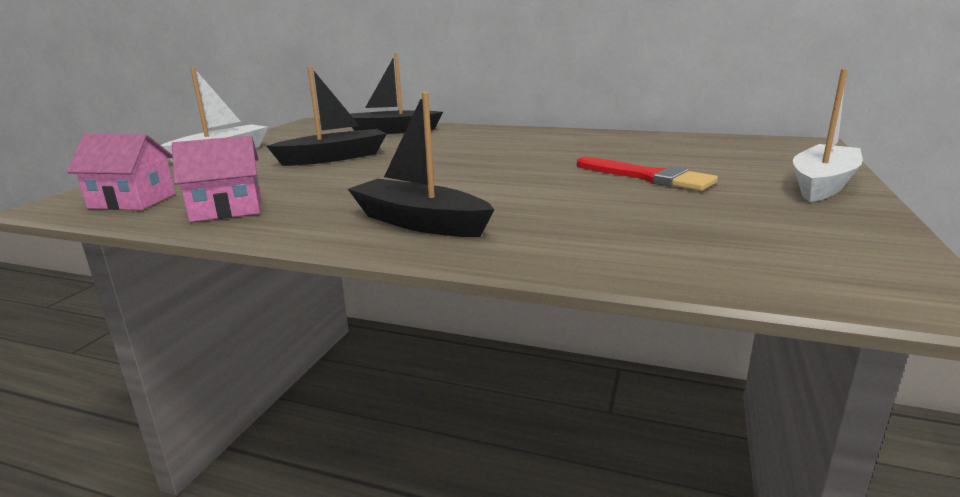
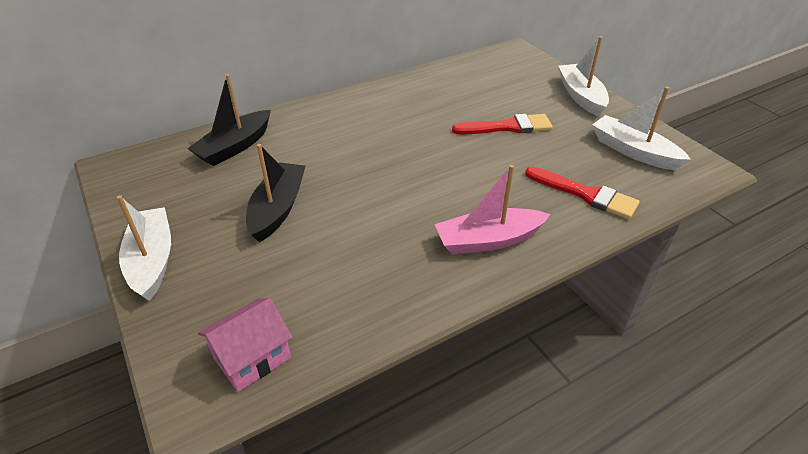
camera: 50 degrees left, 20 degrees up
(227, 209) = (352, 310): pink house -> none
(419, 222) = (488, 240): black boat -> pink boat
(615, 239) = (585, 194): none -> red brush
(794, 238) = (633, 151): none -> white boat

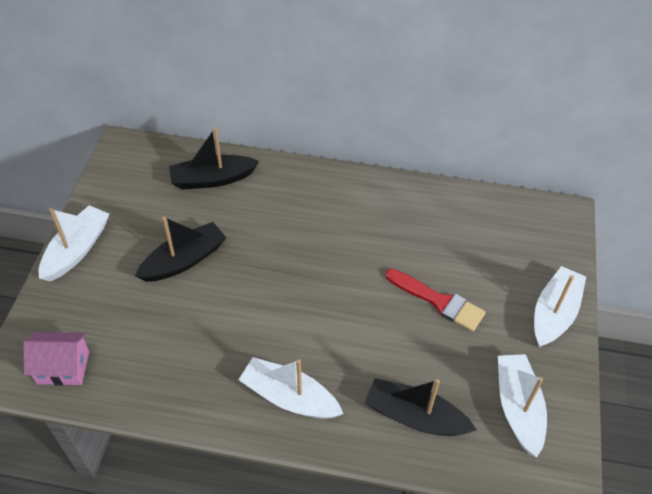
camera: 40 degrees right, 10 degrees up
(488, 240) = (289, 397): pink boat -> white boat
(585, 194) = (415, 416): red brush -> black boat

